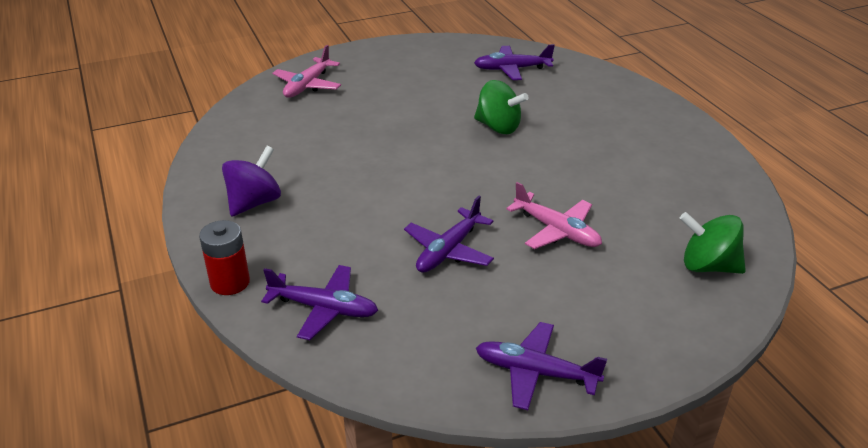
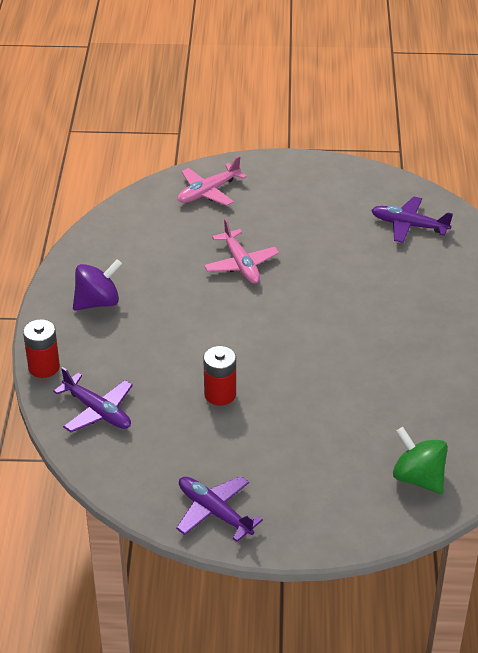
camera: 25 degrees right, 5 degrees up
(449, 250) = (220, 394): purple plane -> red battery
(498, 127) = (346, 288): green spinning top -> none
(556, 230) = (319, 405): pink plane -> pink plane (241, 264)

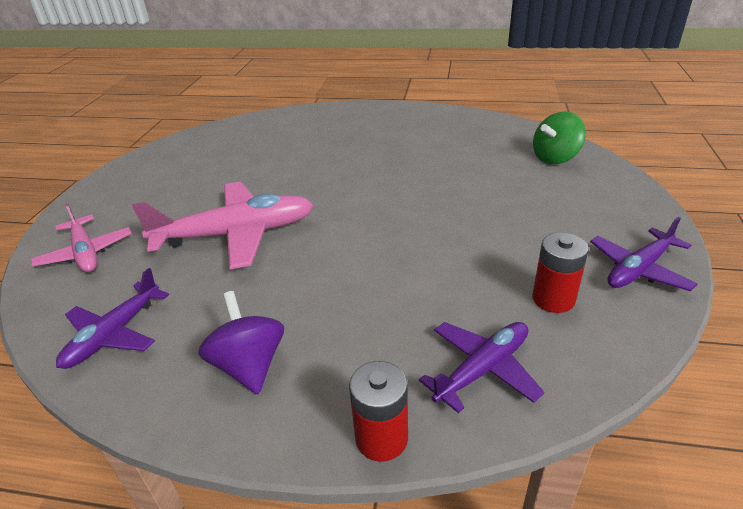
camera: 80 degrees left, 5 degrees down
(220, 394) = (451, 258): red battery -> red battery (553, 299)
(241, 264) = (236, 234): pink plane -> pink plane, size x1.66
(409, 225) = (235, 142): purple plane -> purple plane (114, 334)

